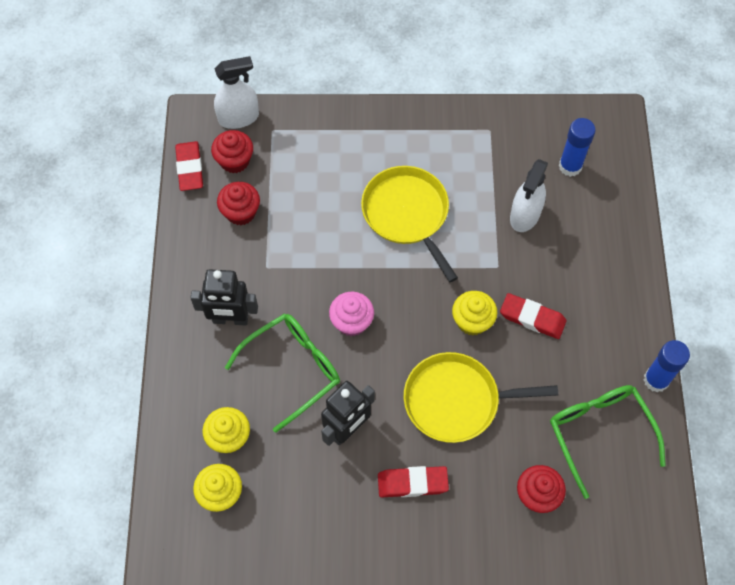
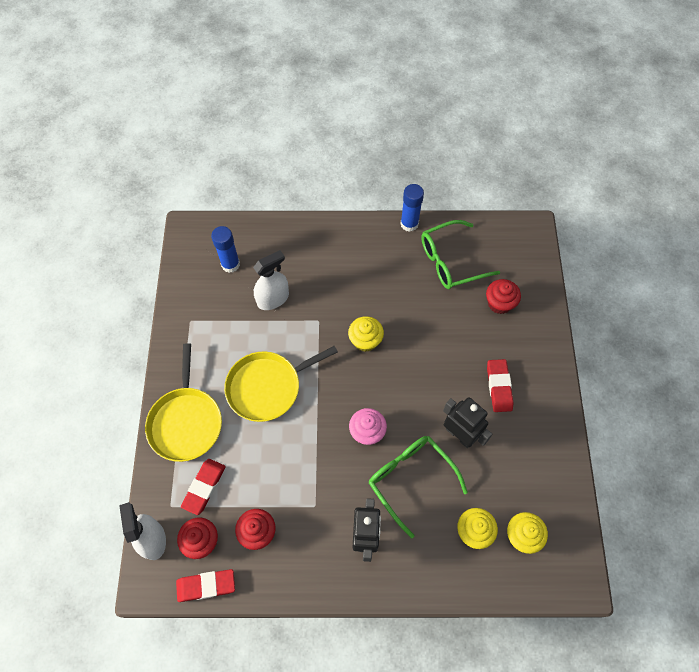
camera: 90 degrees left, 0 degrees up
(456, 400) = (431, 354): yellow pan -> yellow pan (186, 422)
(525, 215) = (273, 299): white spray bottle -> white spray bottle turned 60 degrees counterclockwise
(532, 318) = (362, 299): red eraser -> red eraser (204, 487)

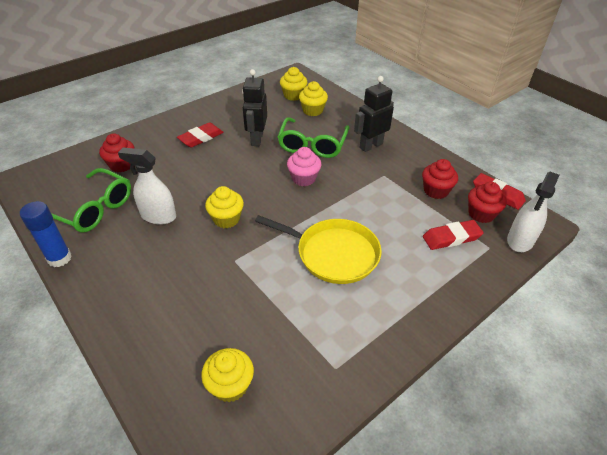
camera: 130 degrees left, 20 degrees down
(186, 422) = (426, 287): yellow pan -> none
(230, 264) = (230, 385): blue glue stick -> yellow cupcake
(273, 299) = (241, 311): white spray bottle -> white spray bottle (158, 216)

